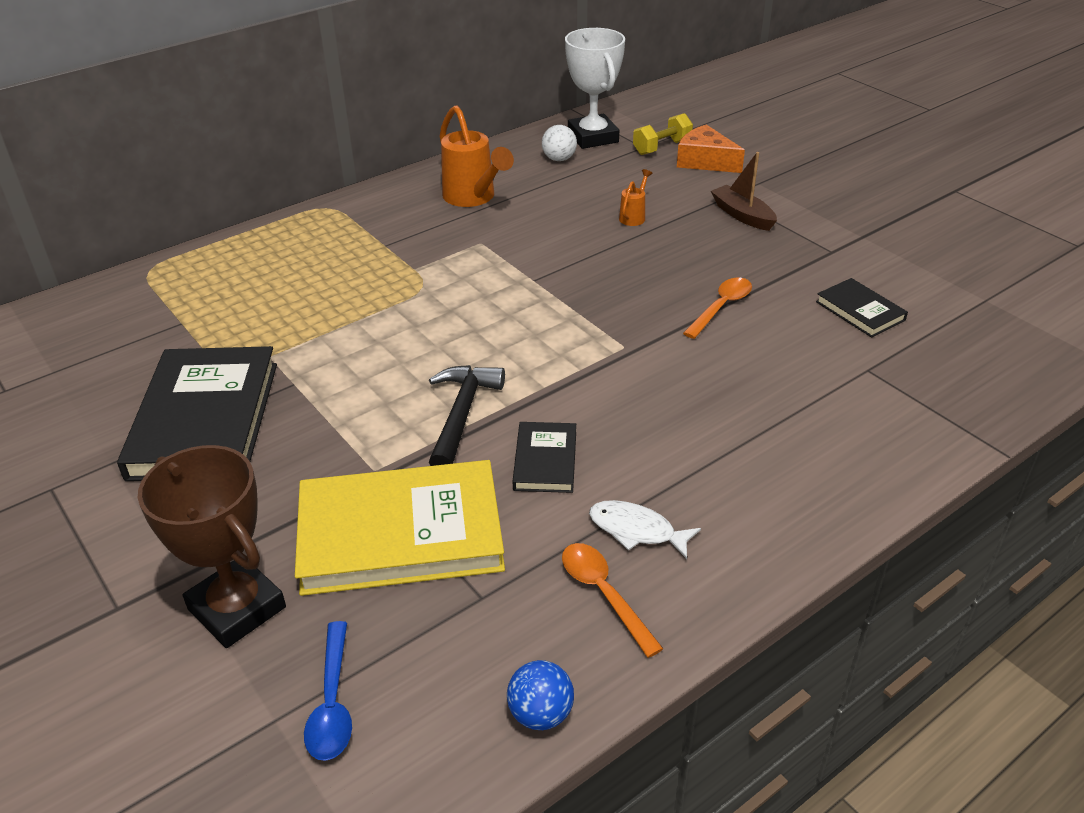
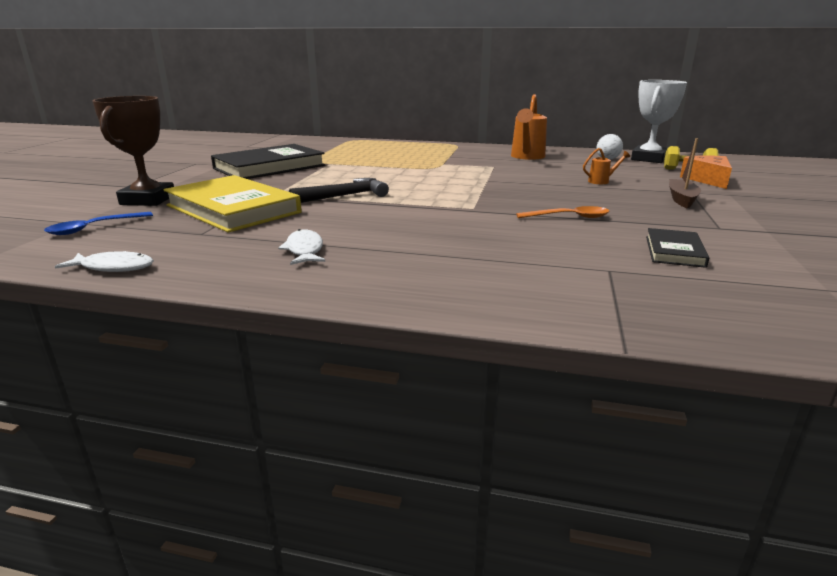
camera: 50 degrees right, 15 degrees down
(541, 714) = (114, 267): blue ball -> white fish
(545, 460) = (335, 218): black book -> none
(604, 594) = (234, 256): orange spoon -> none

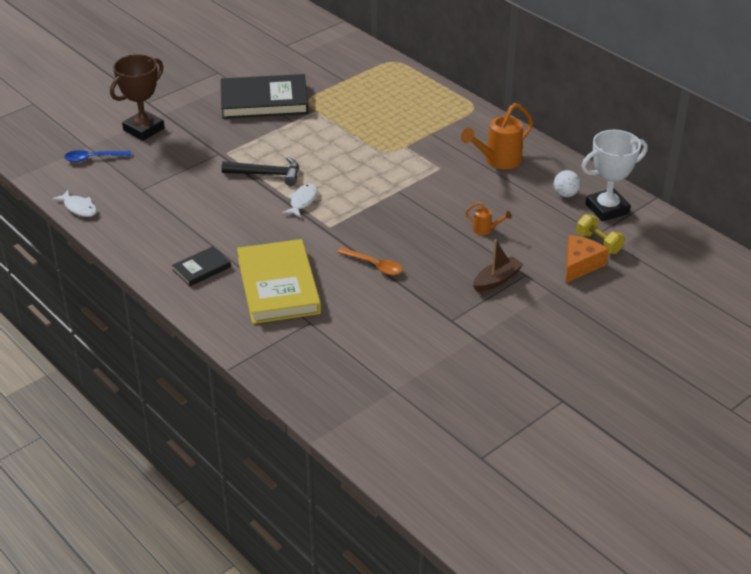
camera: 35 degrees right, 15 degrees up
(233, 209) = (182, 164): yellow book -> yellow book (278, 285)
(304, 250) = (179, 232): white fish -> white fish (302, 201)
(674, 251) = (375, 326): black book -> black book (202, 268)

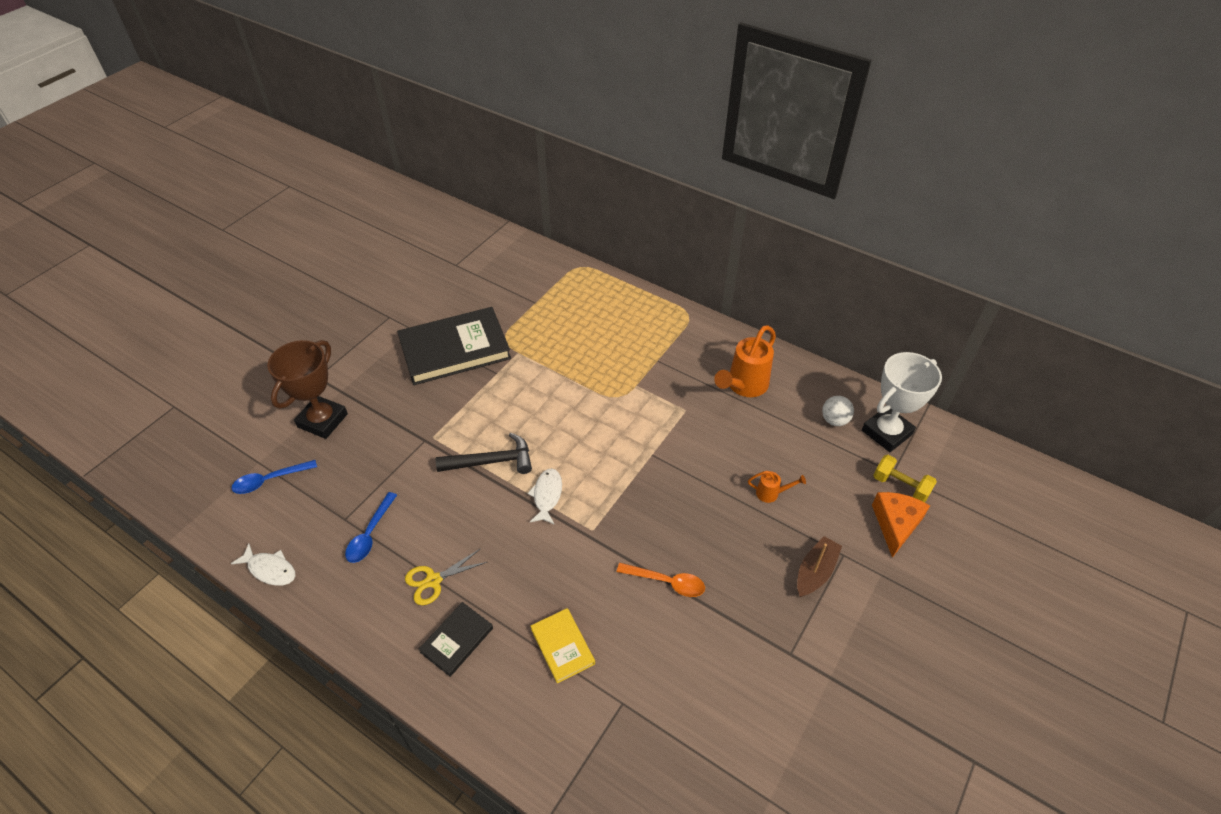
camera: 15 degrees left, 10 degrees up
(158, 201) = (370, 534): none -> blue spoon
(196, 234) = (433, 580): none -> yellow scissors
(278, 285) = (562, 646): yellow book -> yellow book, size x0.48

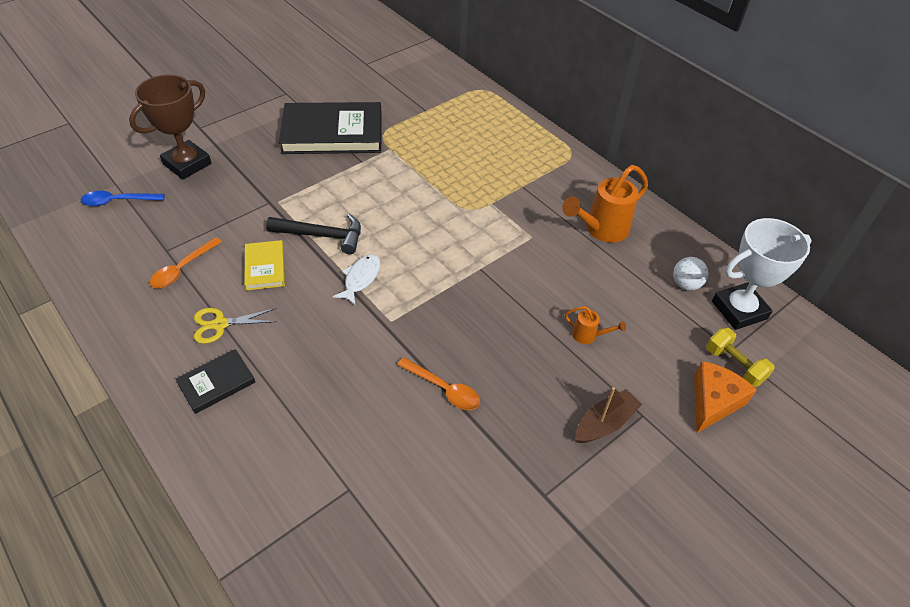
camera: 15 degrees right, 0 degrees up
(270, 569) = (82, 275): white fish -> none
(370, 534) = (182, 269): blue spoon -> orange spoon
(562, 646) = (314, 418): yellow book -> yellow book (265, 267)

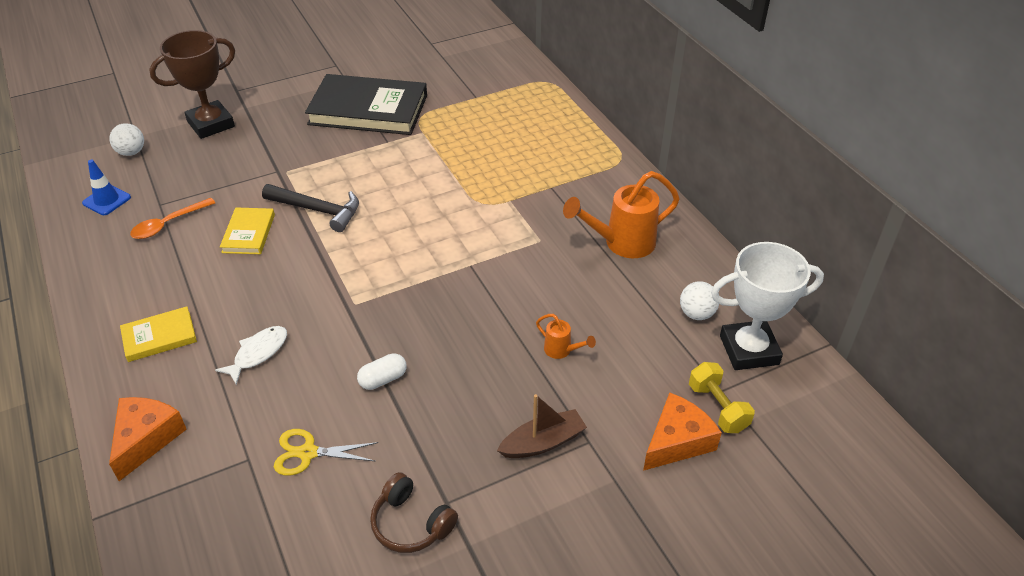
camera: 15 degrees right, 5 degrees down
(111, 253) = (107, 200): none -> blue traffic cone
(118, 201) = (131, 152): blue spoon -> white ball
(217, 383) = (159, 337): black book -> yellow book
(220, 324) = (184, 282): yellow scissors -> yellow scissors (308, 453)
(242, 488) = (146, 439): none -> orange cheese
(361, 278) = (340, 258): white fish -> white fish (258, 353)
(444, 389) = (383, 379): orange spoon -> white capsule
(521, 521) = (411, 523): none -> brown headphones

